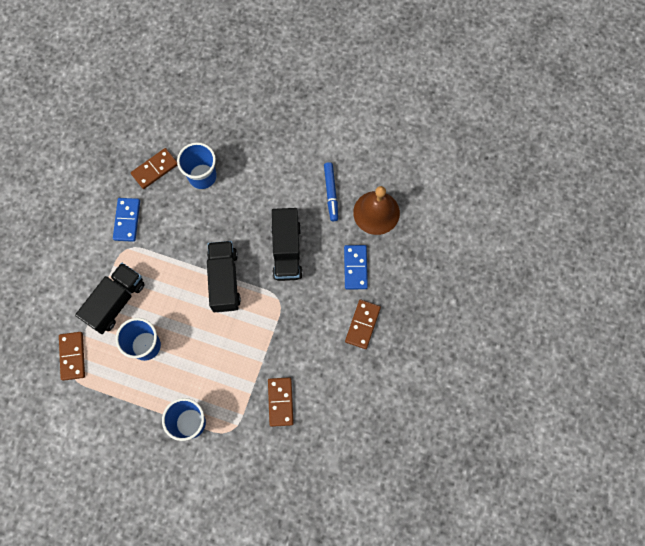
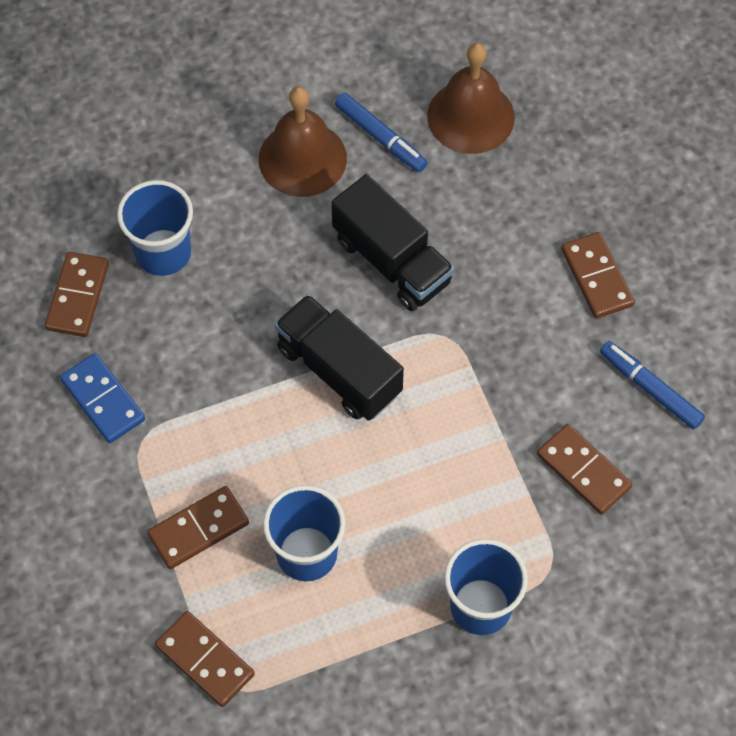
camera: 40 degrees left, 10 degrees down
(115, 302) = (198, 529): black truck -> brown domino
(291, 178) = (302, 158): none -> brown bell
(339, 390) = (650, 389): none -> blue marker
(355, 267) = (512, 210): blue domino -> none

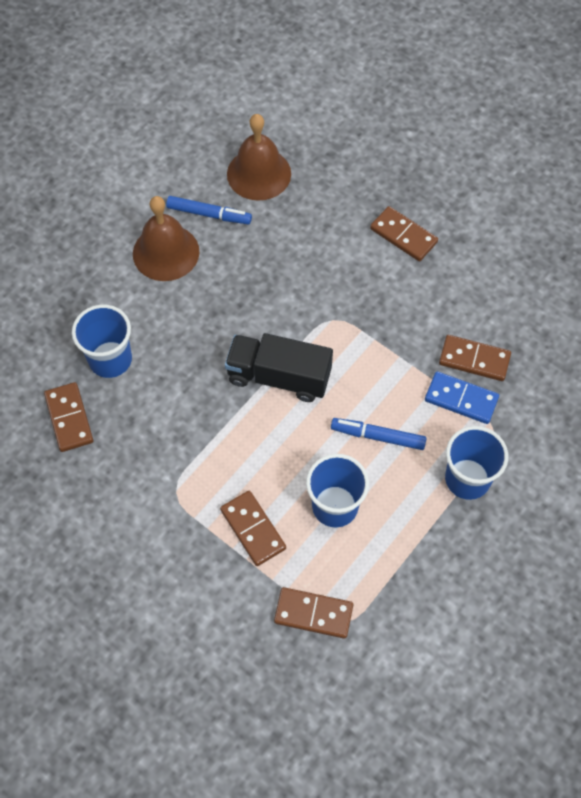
camera: 30 degrees left, 0 degrees up
(103, 400) = (131, 479): blue domino -> blue domino (461, 399)
(198, 529) = (253, 529): brown domino -> brown domino turned 60 degrees counterclockwise
(392, 261) = (267, 289): black truck -> none
(650, 389) = (481, 288): blue marker -> blue marker (378, 436)

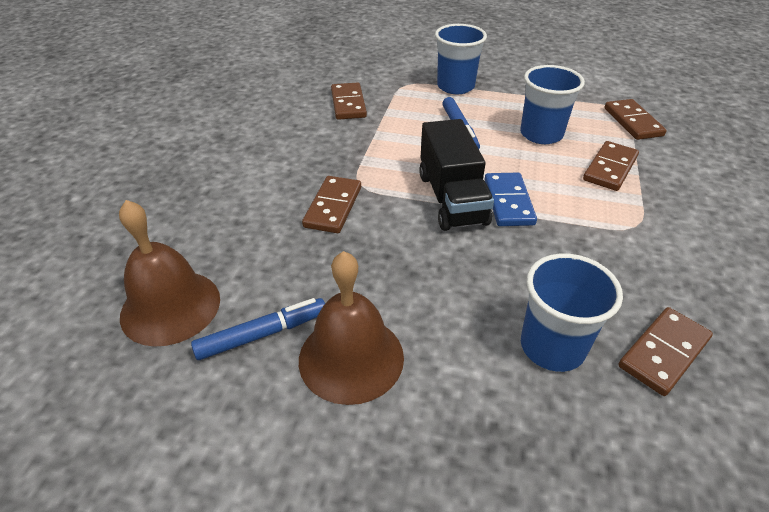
camera: 115 degrees left, 20 degrees down
(209, 214) = (262, 334): blue marker -> blue marker turned 75 degrees clockwise
(403, 236) = (230, 167): brown domino -> brown domino (333, 207)
(461, 399) = (390, 102): blue domino -> blue domino (508, 202)

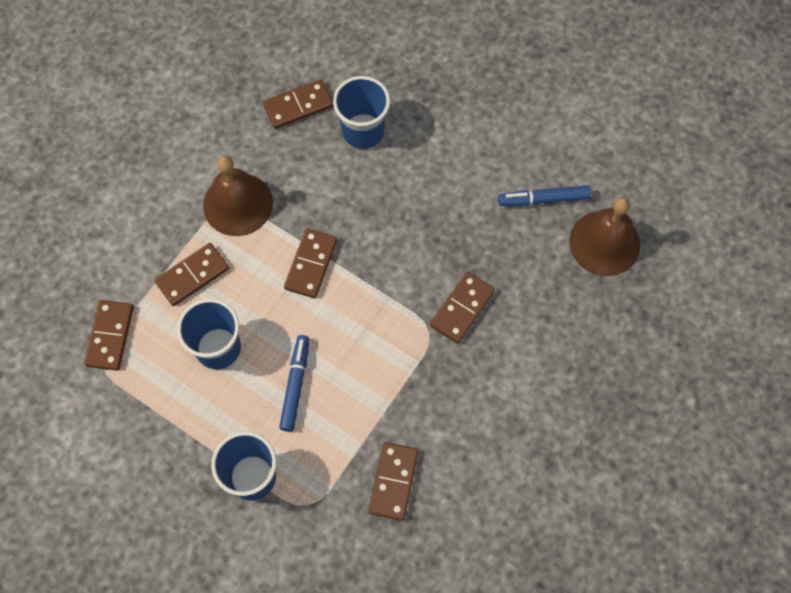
camera: 160 degrees left, 25 degrees up
(351, 357) = (491, 164): brown bell -> brown bell (238, 204)
(452, 198) = (356, 284): black truck -> none
(508, 202) = (311, 264): blue domino -> brown domino

